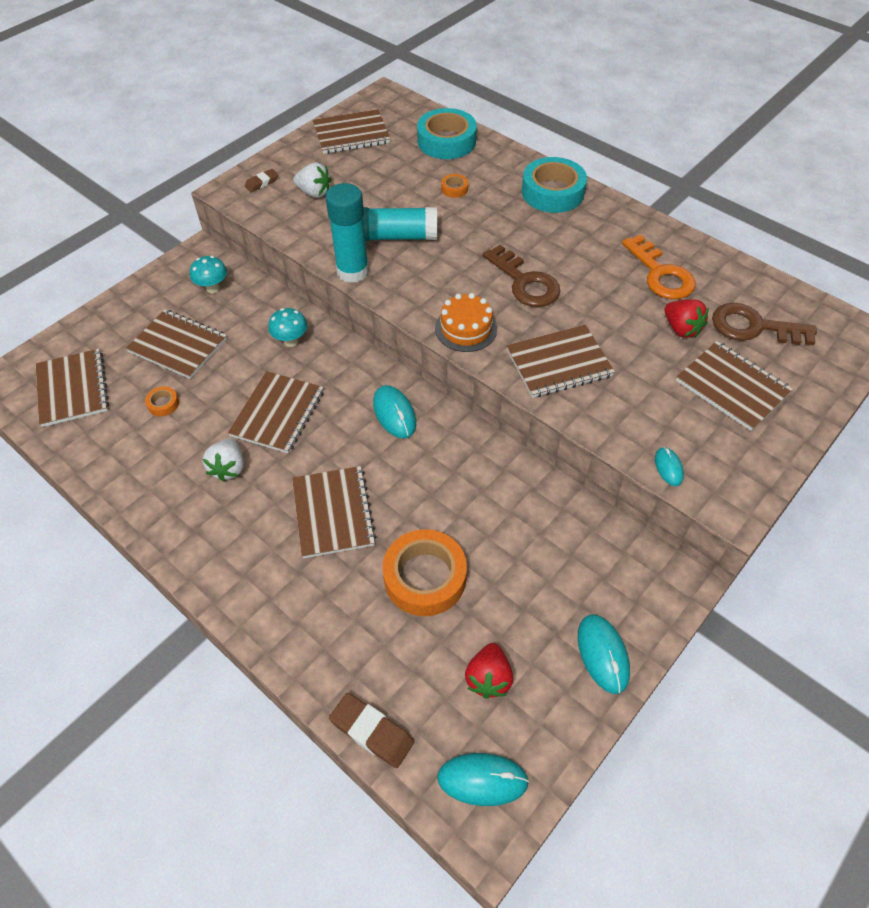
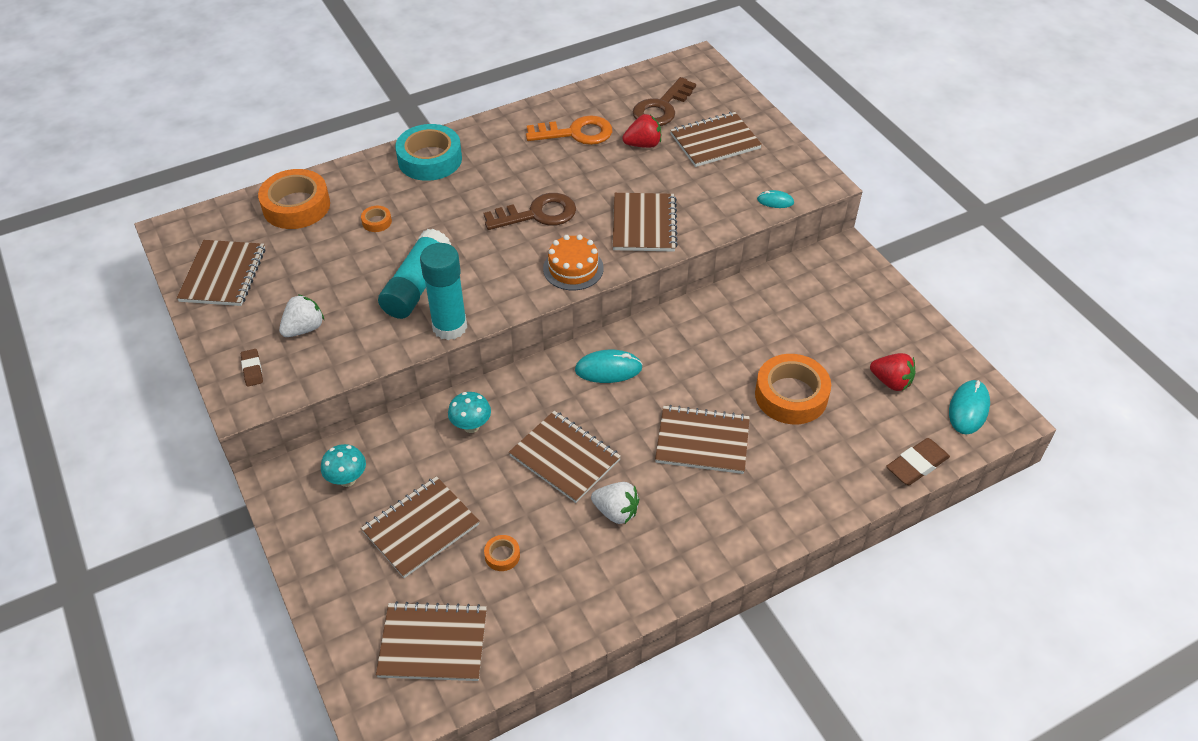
camera: 70 degrees left, 5 degrees down
(446, 141) = (296, 206): turquoise tape -> orange tape
(603, 654) = (890, 312): turquoise mouse -> none

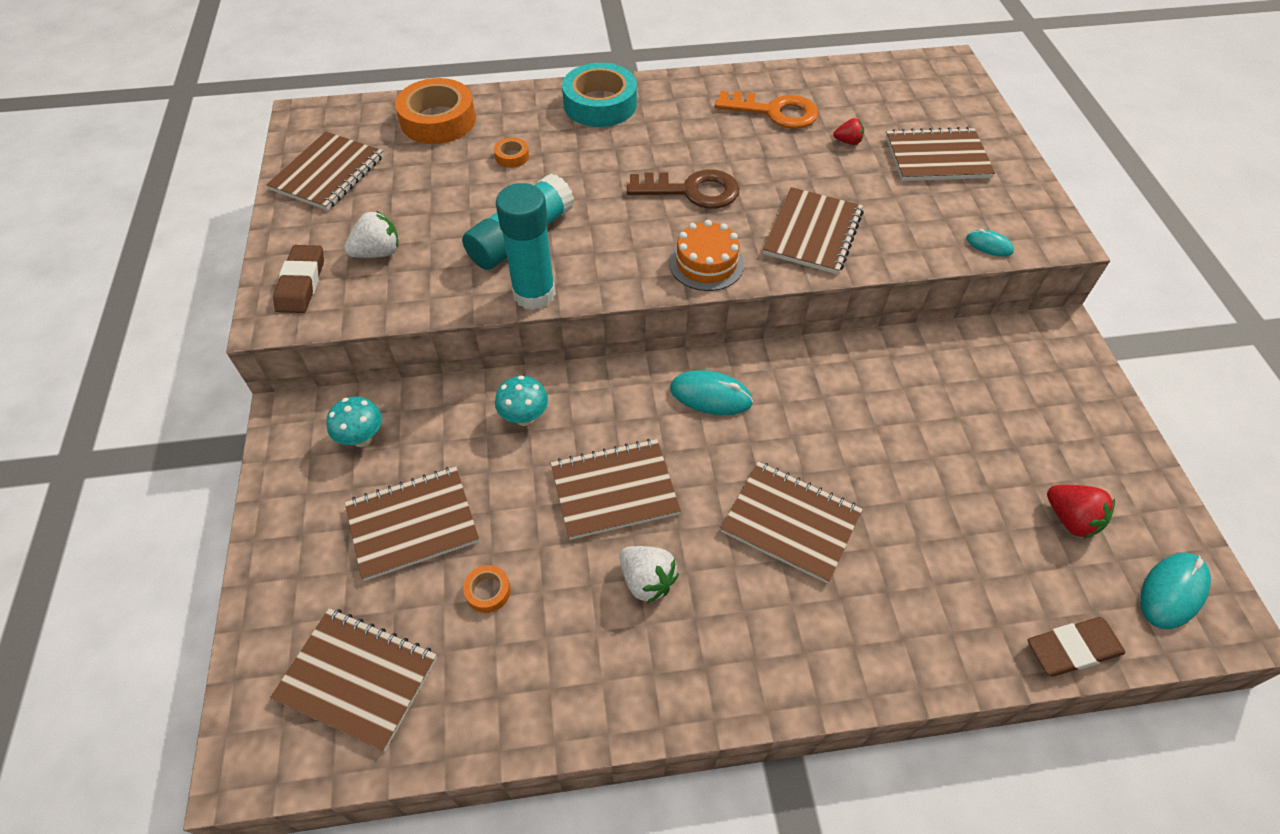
camera: 20 degrees right, 5 degrees up
(252, 369) = (301, 283): brown eraser -> brown eraser, size x1.64
(565, 458) = (614, 490): brown notebook -> brown notebook turned 75 degrees counterclockwise
(643, 144) = (848, 142): red strawberry -> red strawberry, size x0.62
(661, 108) = (886, 106): brown key -> none
(791, 395) = (927, 497): orange tape -> none

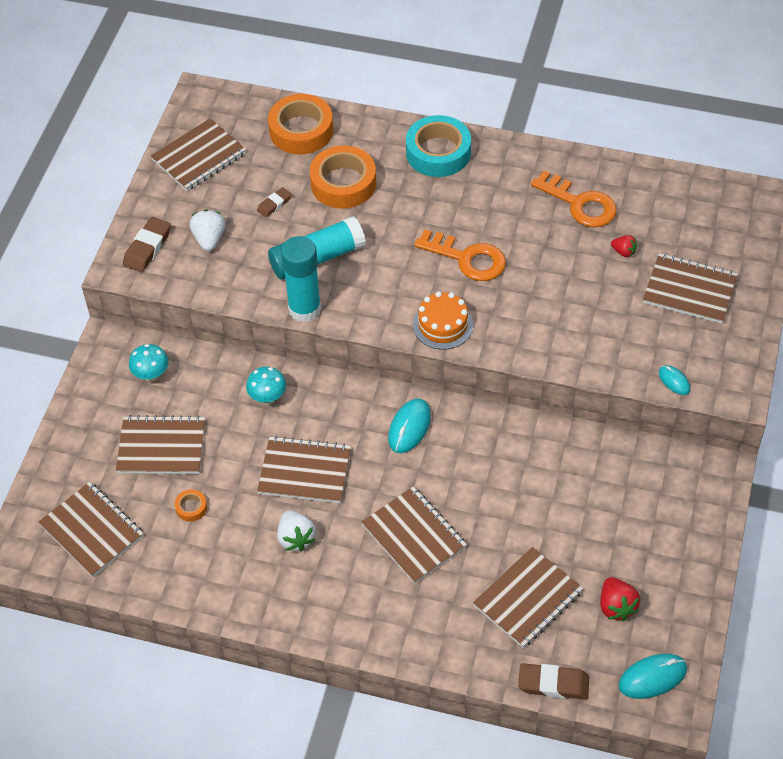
camera: 25 degrees right, 0 degrees up
(378, 252) = (209, 239): white strawberry -> white strawberry turned 90 degrees counterclockwise
(442, 196) = (274, 204): none -> brown eraser
(512, 156) = (343, 183): orange tape -> orange tape, size x2.30
(692, 191) = (467, 258): brown key -> orange key
(710, 395) = (409, 427): turquoise mouse -> turquoise mouse turned 75 degrees clockwise
(813, 233) = (540, 325): brown notebook -> brown notebook (528, 599)

